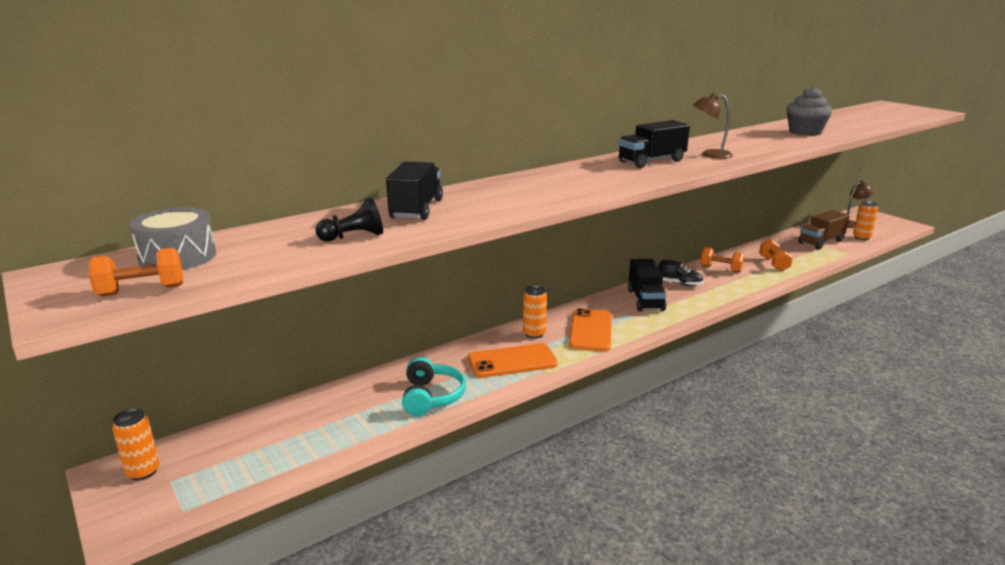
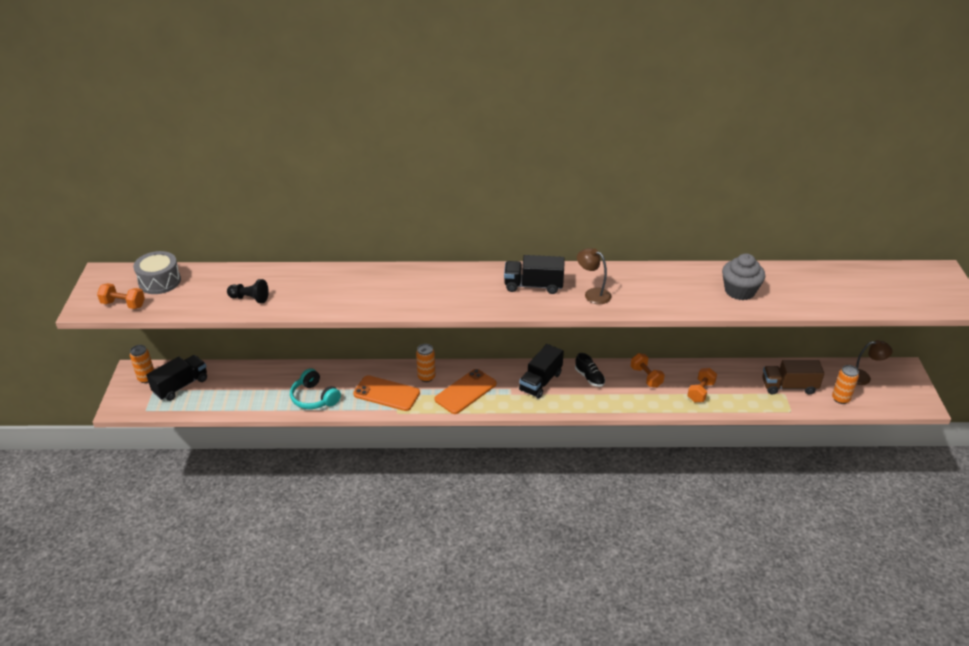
camera: 35 degrees right, 15 degrees up
(416, 209) = (311, 283): black truck -> black truck (181, 386)
(431, 397) = (314, 398): turquoise headphones -> turquoise headphones turned 105 degrees clockwise

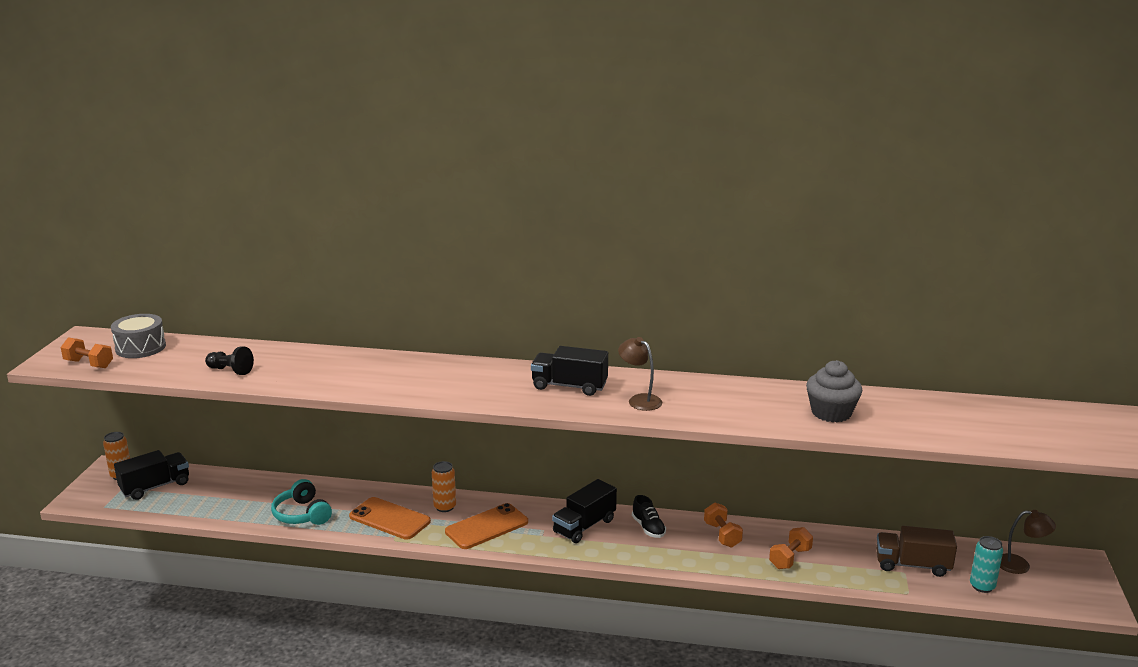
camera: 10 degrees right, 15 degrees down
(840, 399) = (982, 586): orange can -> turquoise can

